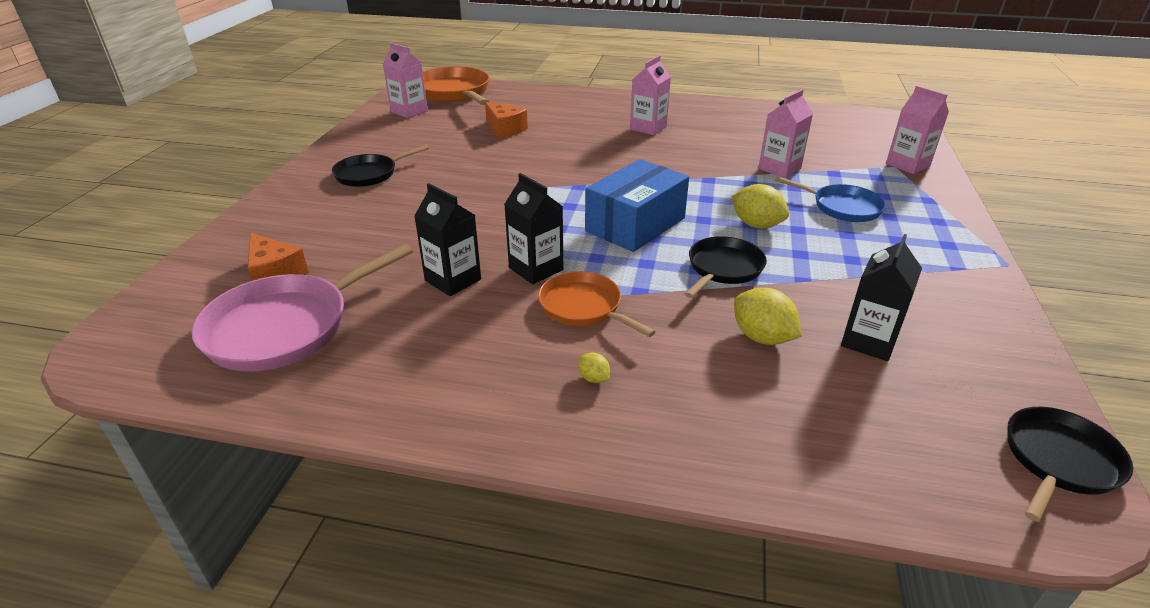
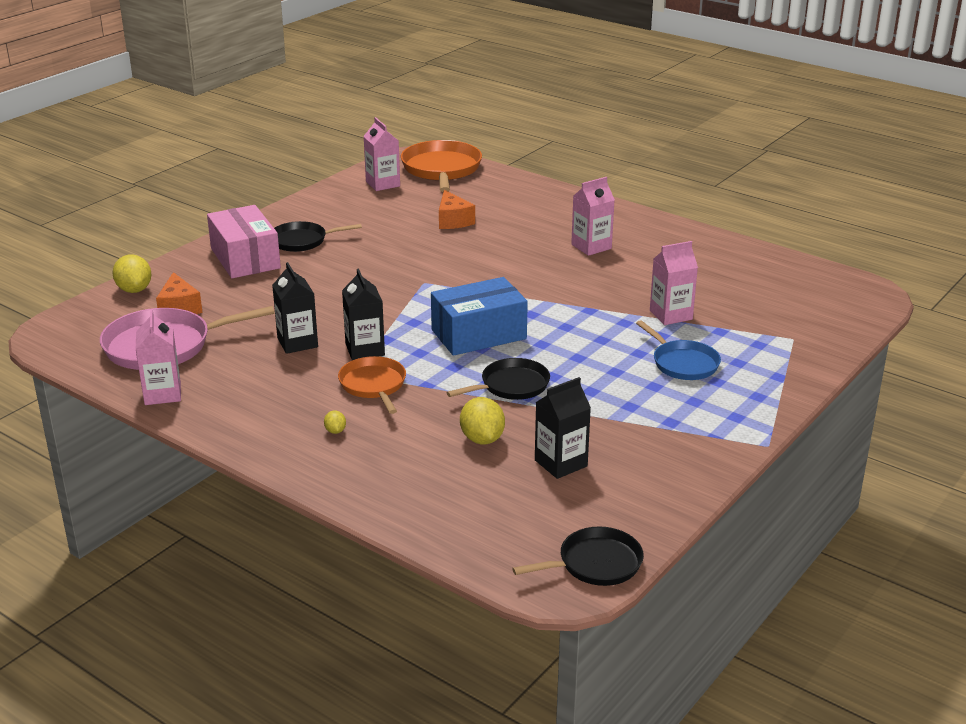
camera: 25 degrees right, 5 degrees down
(319, 203) = (245, 258): none -> pink box
(756, 225) = (582, 359): yellow lemon -> yellow lemon (134, 290)
(907, 165) = (809, 340): pink carton -> pink carton (162, 394)

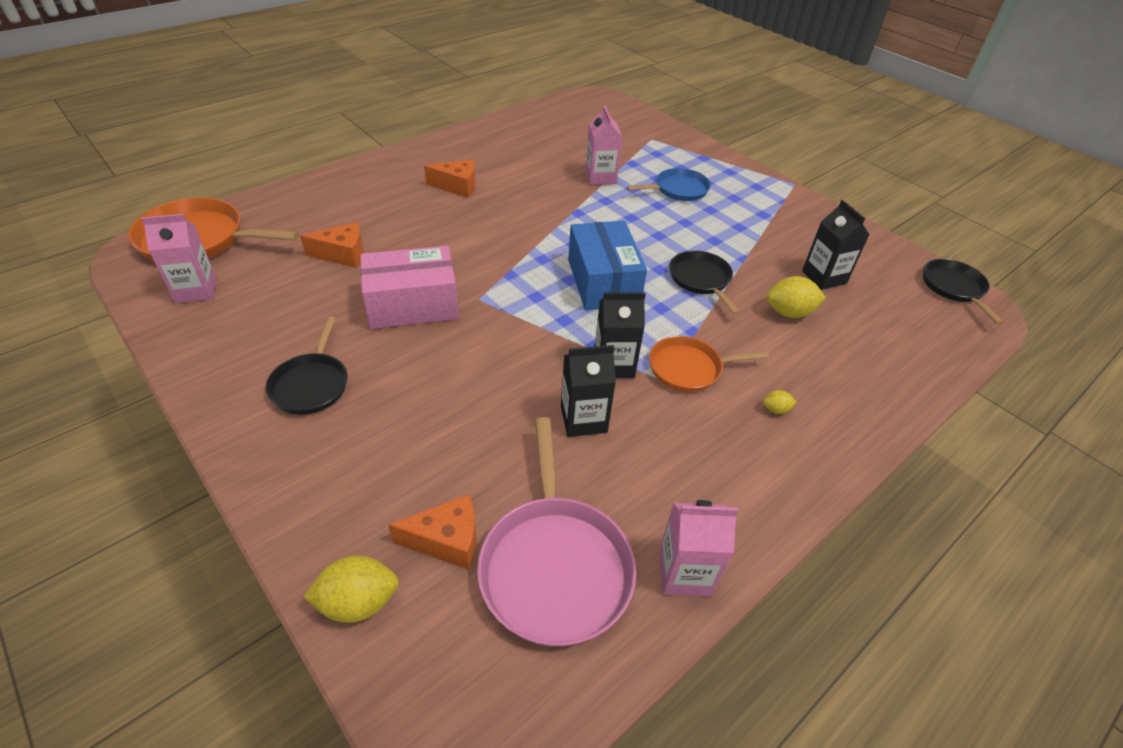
camera: 80 degrees left, 15 degrees up
(245, 258) = (328, 449): pink box -> pink box (412, 304)
(591, 247) = (457, 186): pink carton -> orange cheese

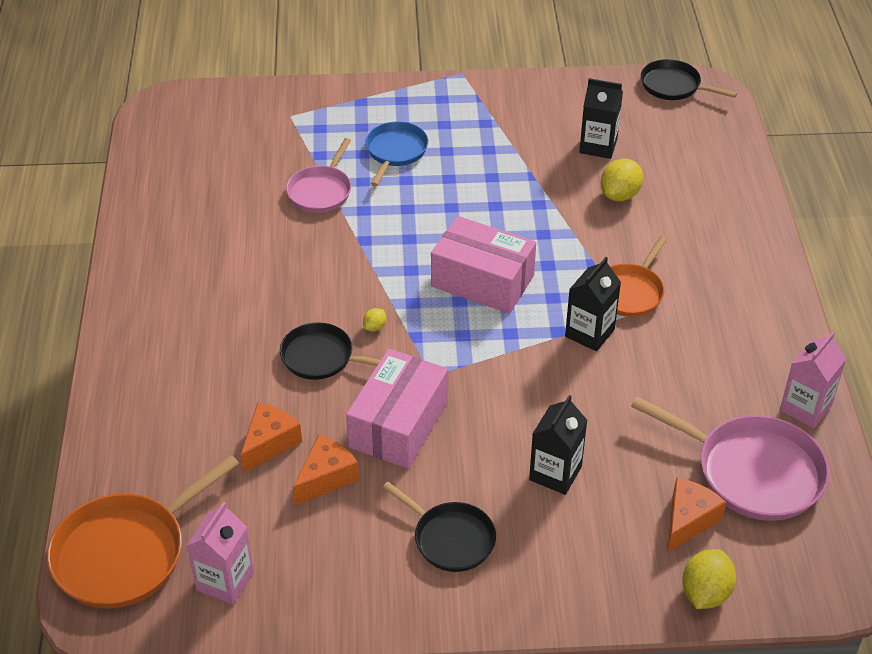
camera: 50 degrees left, 0 degrees up
(457, 186) = (230, 303): orange cheese -> orange cheese (326, 477)
(583, 419) = (633, 384): black carton -> black carton (555, 473)
(600, 177) = (321, 191): pink carton -> pink pan
(603, 282) = (482, 281): blue box -> pink box
(701, 279) = (535, 219): black pan -> black pan (321, 357)
(776, 409) = (709, 272): yellow lemon -> yellow lemon (374, 327)

